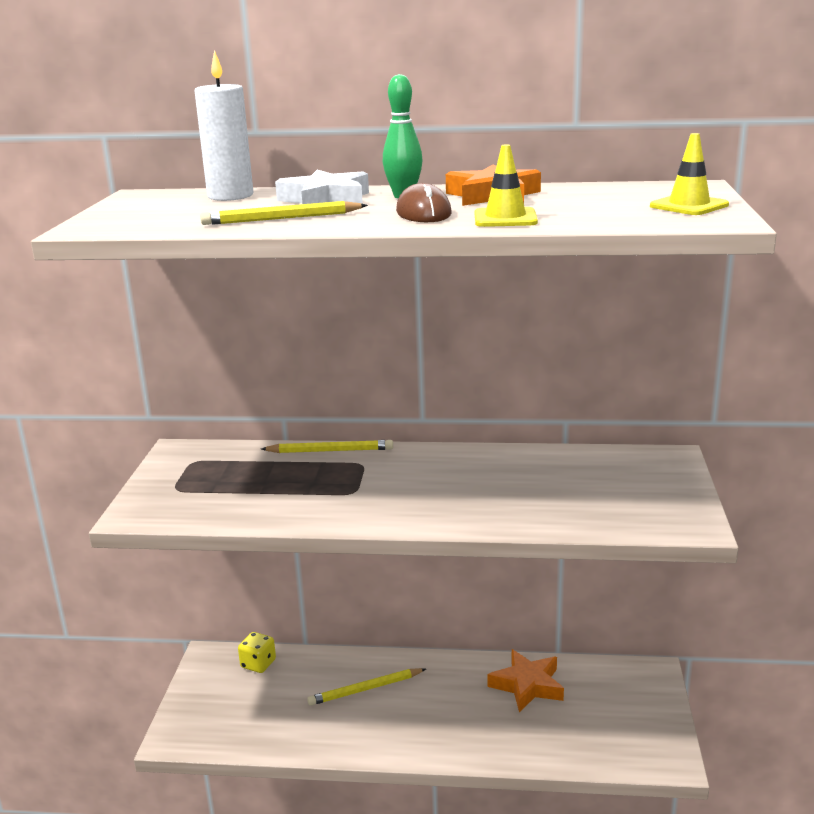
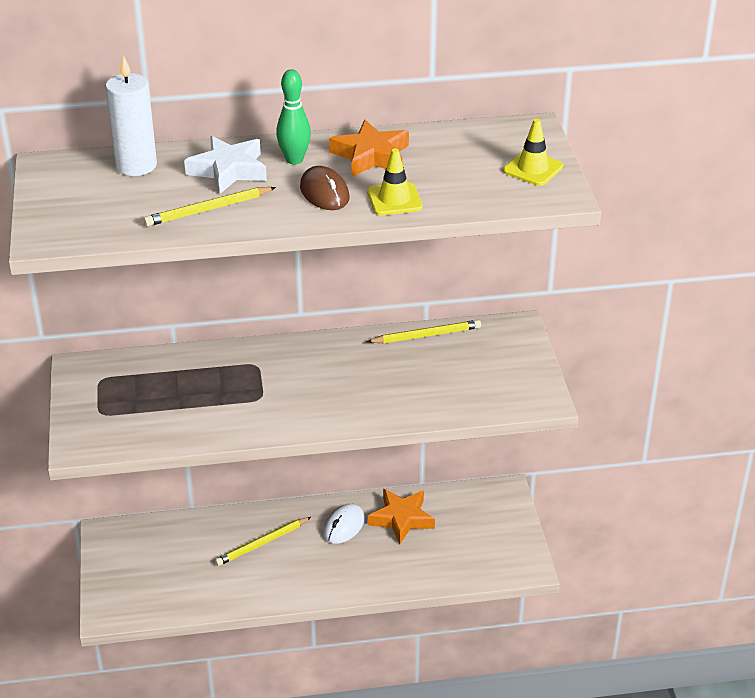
camera: 15 degrees left, 15 degrees up
(258, 664) = (155, 534): yellow dice -> none
(330, 451) = (221, 352): yellow pencil -> yellow pencil (426, 335)
(460, 684) = (343, 526): none -> white mouse

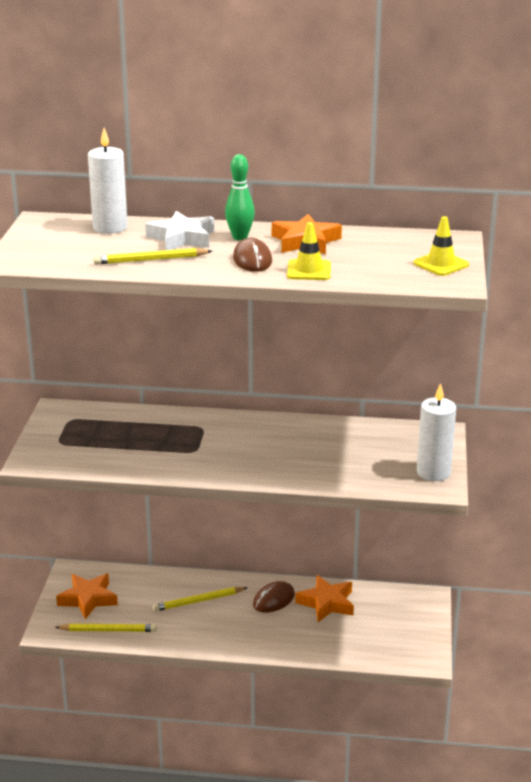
camera: 15 degrees right, 10 degrees down
(137, 565) = (88, 599): none -> orange star
(343, 526) = (273, 600): white mouse -> brown mouse
(426, 335) = (357, 427): yellow pencil -> yellow pencil (108, 630)
(529, 381) = (433, 472): none -> white candle

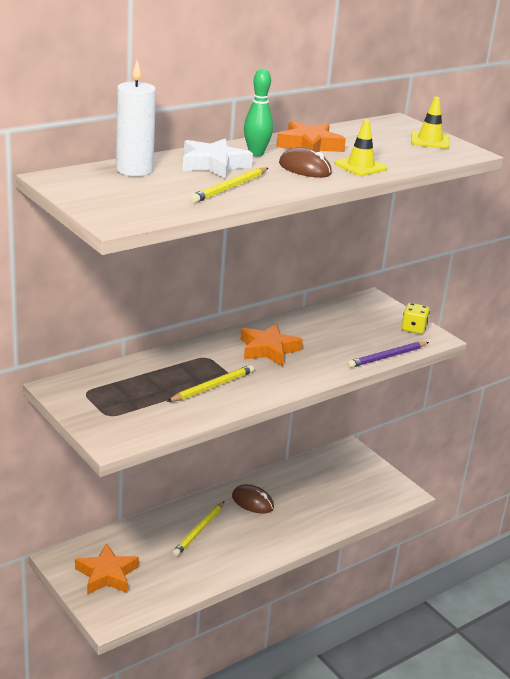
camera: 45 degrees left, 0 degrees up
(108, 630) = (159, 591): yellow pencil -> yellow pencil (212, 386)
(273, 600) = (252, 502): brown mouse -> brown mouse turned 60 degrees counterclockwise
(327, 603) = (292, 485): orange star -> orange star (268, 349)
(361, 486) = (387, 357): none -> purple pencil
(433, 472) = (413, 329): white candle -> yellow dice

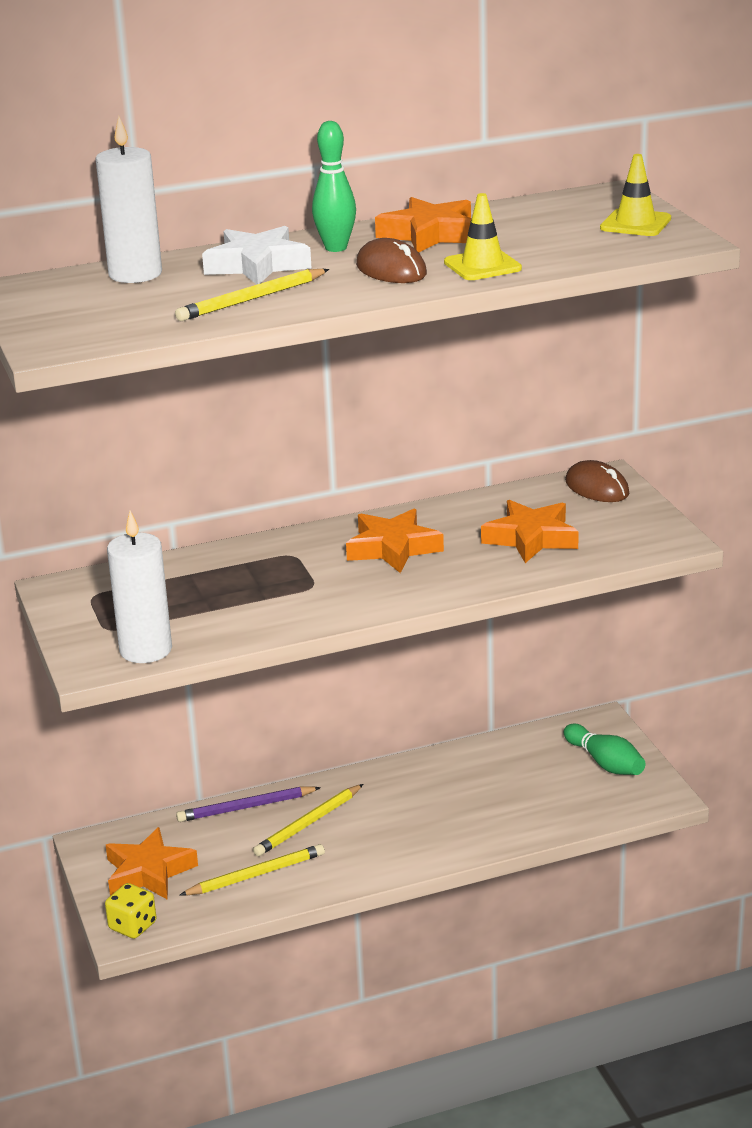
camera: 20 degrees right, 0 degrees up
(144, 429) = (146, 650): none -> white candle
(212, 386) = (277, 597): yellow pencil -> yellow pencil (256, 875)
(252, 502) = (408, 789): brown mouse -> brown mouse (597, 488)
(350, 339) = (531, 538): none -> orange star
(364, 475) = (605, 763): none -> green bowling pin
(387, 357) = (575, 566): purple pencil -> purple pencil (246, 807)
(413, 329) = (646, 525): yellow dice -> yellow dice (132, 926)

